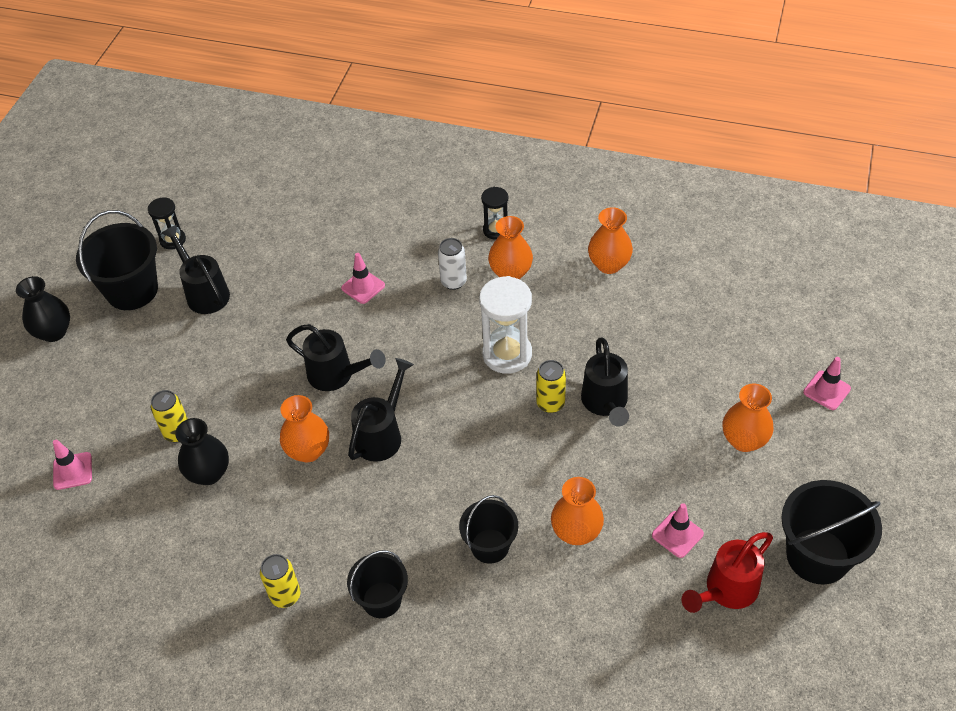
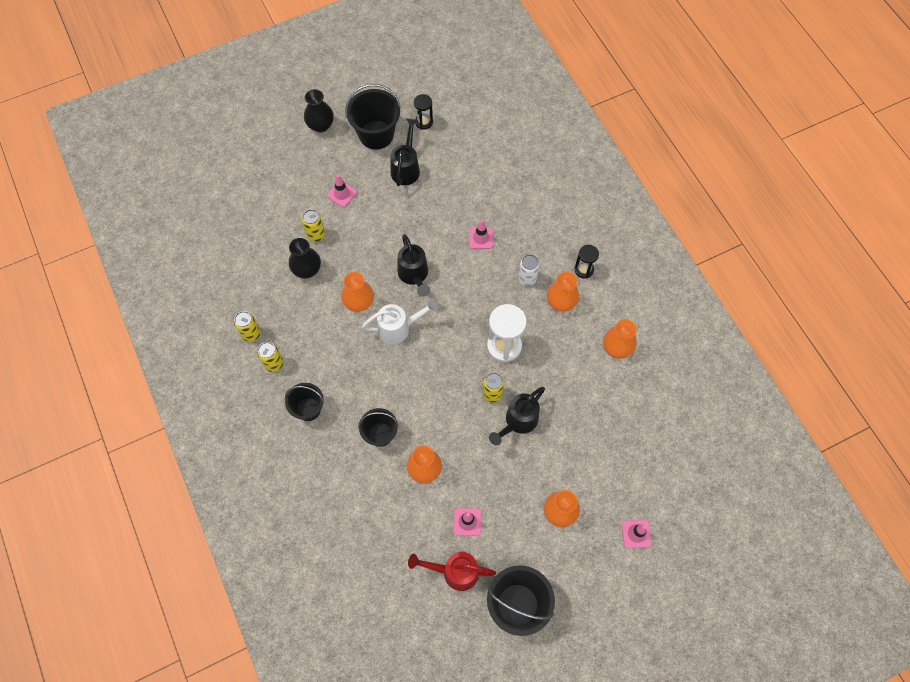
camera: 45 degrees right, 15 degrees up
(72, 471) = (256, 210): pink traffic cone -> pink traffic cone (342, 194)
(220, 593) = (251, 334): none -> yellow can
(382, 435) = (398, 328): black watering can -> white watering can

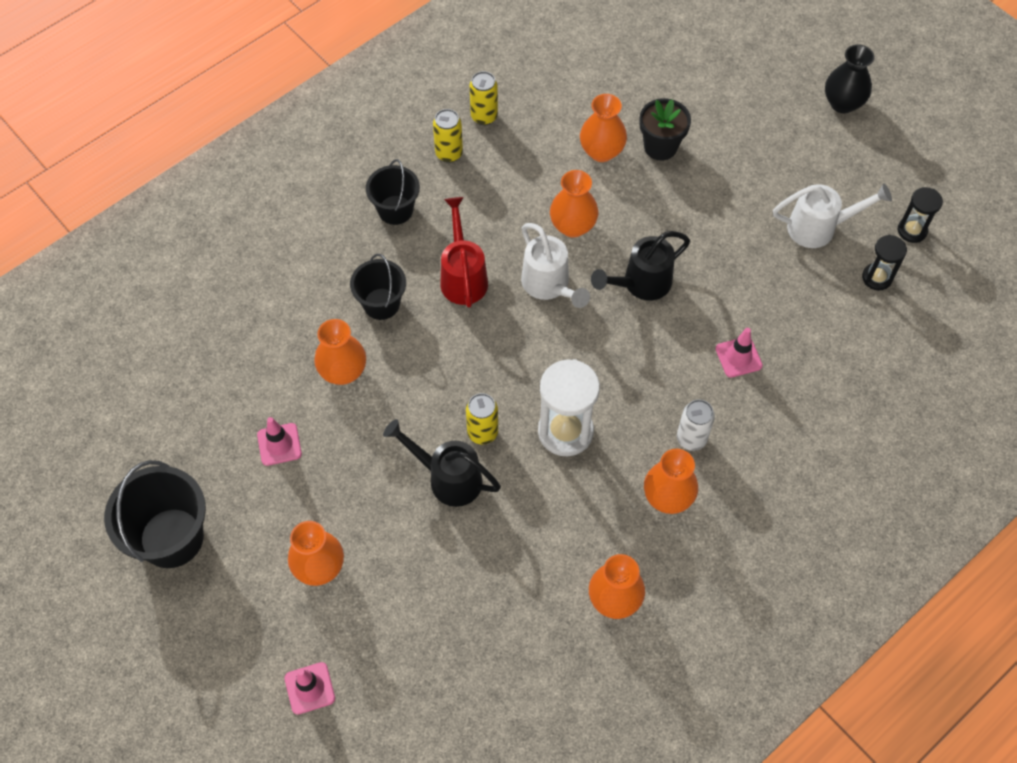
camera: 75 degrees right, 5 degrees down
(307, 270) = (601, 151): black vase -> orange vase
(316, 235) = (660, 147): yellow can -> black flower pot
(342, 194) = (739, 159): pink traffic cone -> none
(376, 135) = (859, 175): black bucket -> none
(406, 168) = (818, 228): black watering can -> white watering can
(455, 572) = (205, 445): red watering can -> red watering can (463, 277)
(584, 270) = (739, 520): black hourglass -> black hourglass (877, 278)

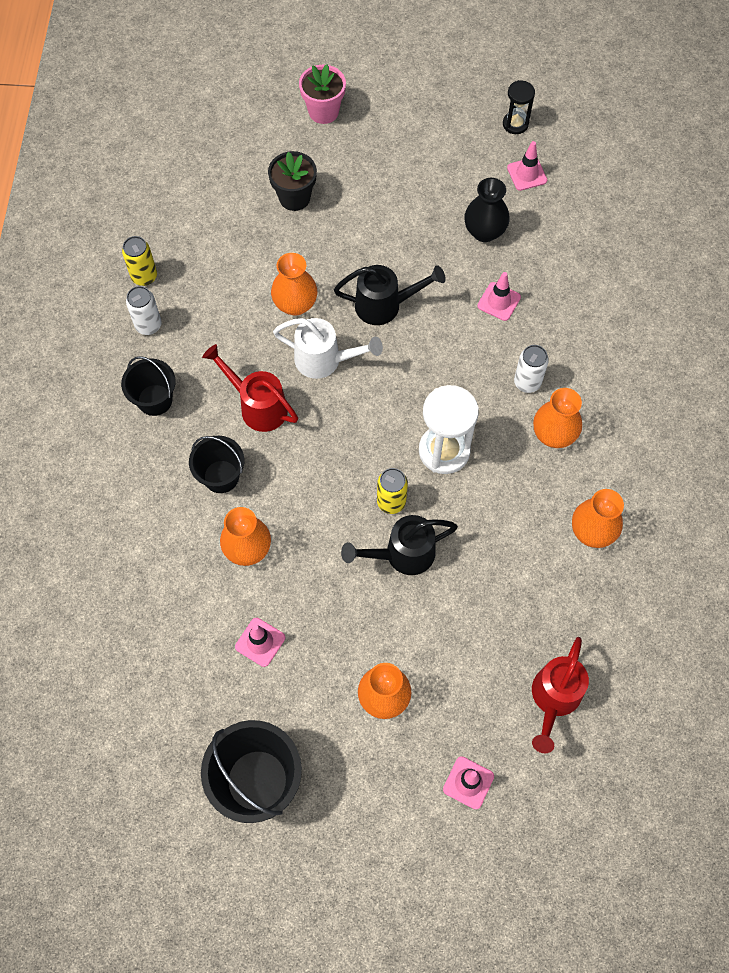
camera: 45 degrees left, 5 degrees up
(441, 693) = (554, 698): none -> red watering can
(449, 153) = (148, 325): yellow can -> white can
(601, 151) = (257, 234): orange vase -> none
(641, 283) = (384, 305): black watering can -> black watering can turned 105 degrees counterclockwise
(756, 99) = (323, 111): none -> pink flower pot
(818, 228) = (457, 170): white watering can -> none
(842, 103) = (382, 69): black vase -> black vase (484, 231)
(877, 278) = (527, 174): black hourglass -> pink traffic cone

